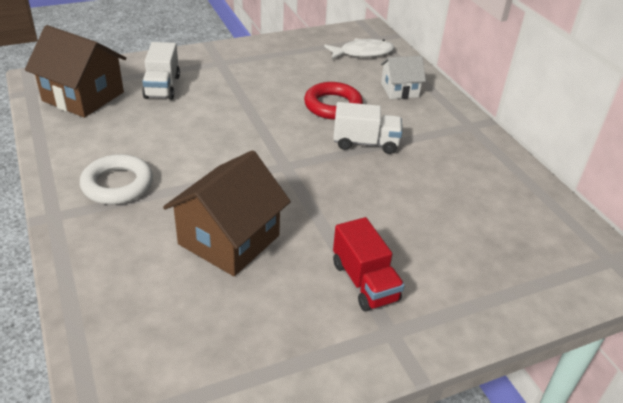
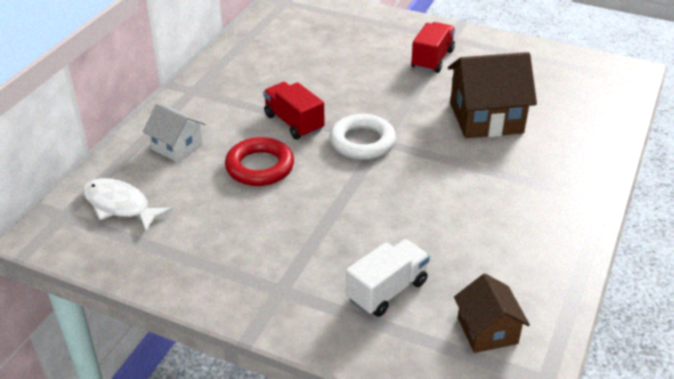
camera: 130 degrees left, 0 degrees up
(83, 96) = (487, 331): brown house -> brown house, size x0.58
(117, 184) = (531, 199): white ring -> white ring (362, 142)
(365, 143) = (294, 123): white truck -> red truck

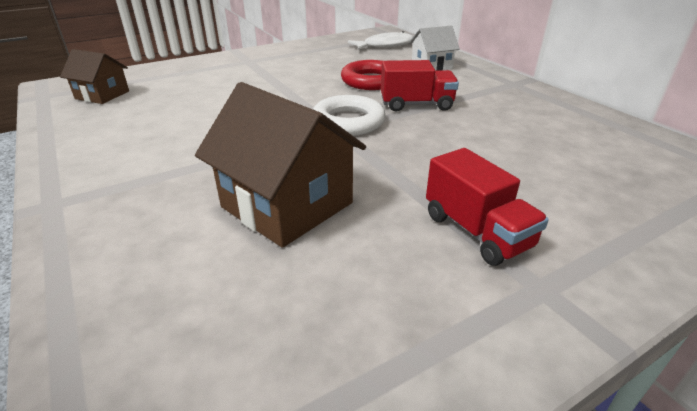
camera: 125 degrees right, 5 degrees down
(387, 290) = (190, 81): white truck -> none
(486, 118) = (287, 205): brown house -> brown house turned 75 degrees counterclockwise

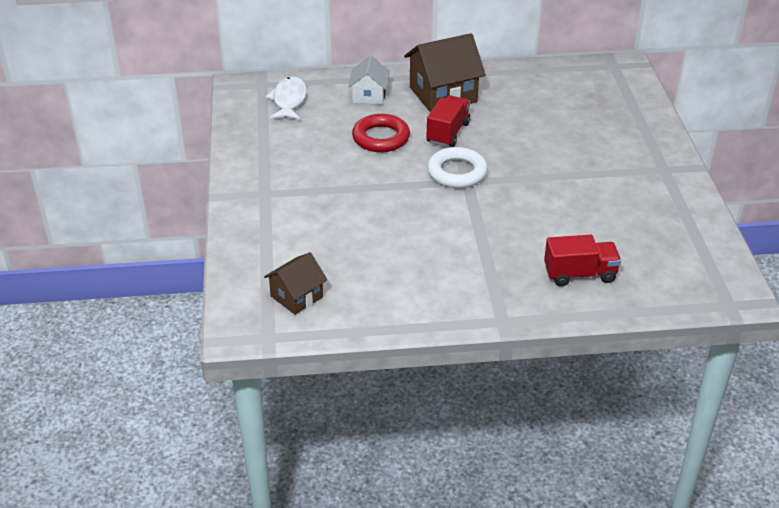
camera: 65 degrees left, 5 degrees up
(287, 205) = (557, 225): brown house -> brown house (443, 94)
(476, 231) = (616, 170): red truck -> red truck (580, 274)

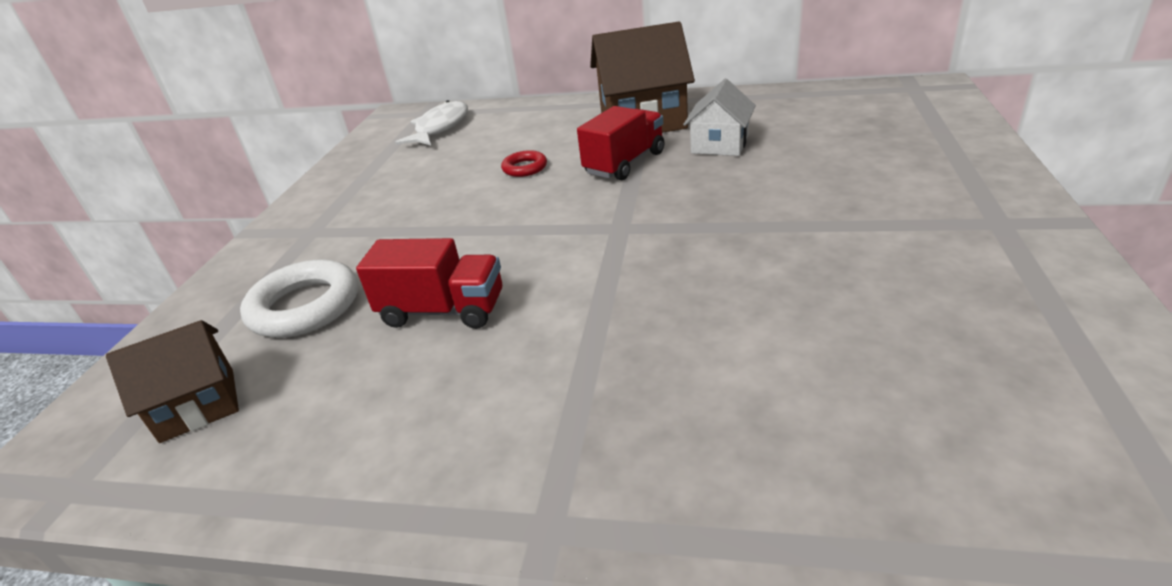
camera: 20 degrees right, 5 degrees down
(369, 96) = (542, 122): white house -> white house (719, 145)
(381, 138) = (525, 168): red ring -> red ring, size x0.54
(457, 172) = (610, 214): white ring -> white ring (305, 306)
(580, 274) = (777, 424): red truck -> red truck (443, 311)

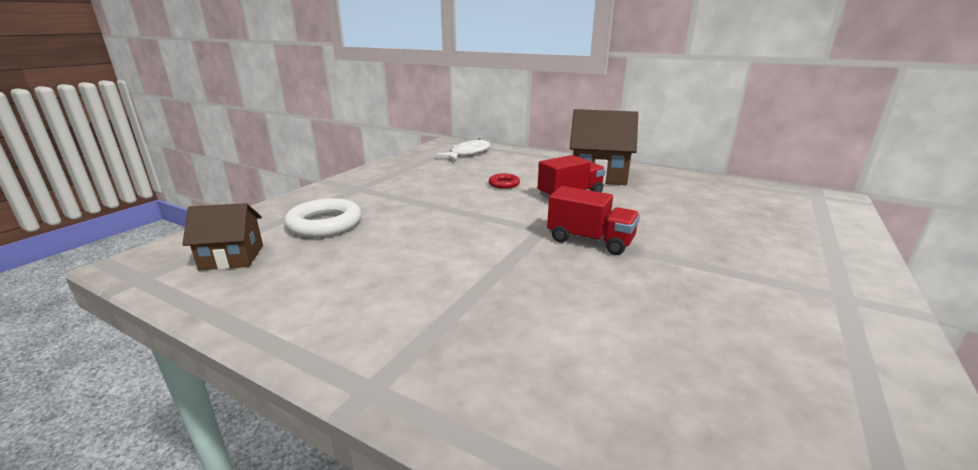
camera: 15 degrees right, 10 degrees down
(443, 311) = (399, 247): red truck -> red truck (590, 241)
(719, 145) = (643, 199): white house -> none

